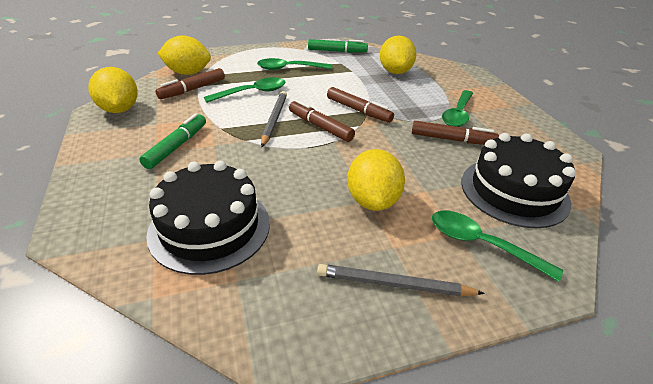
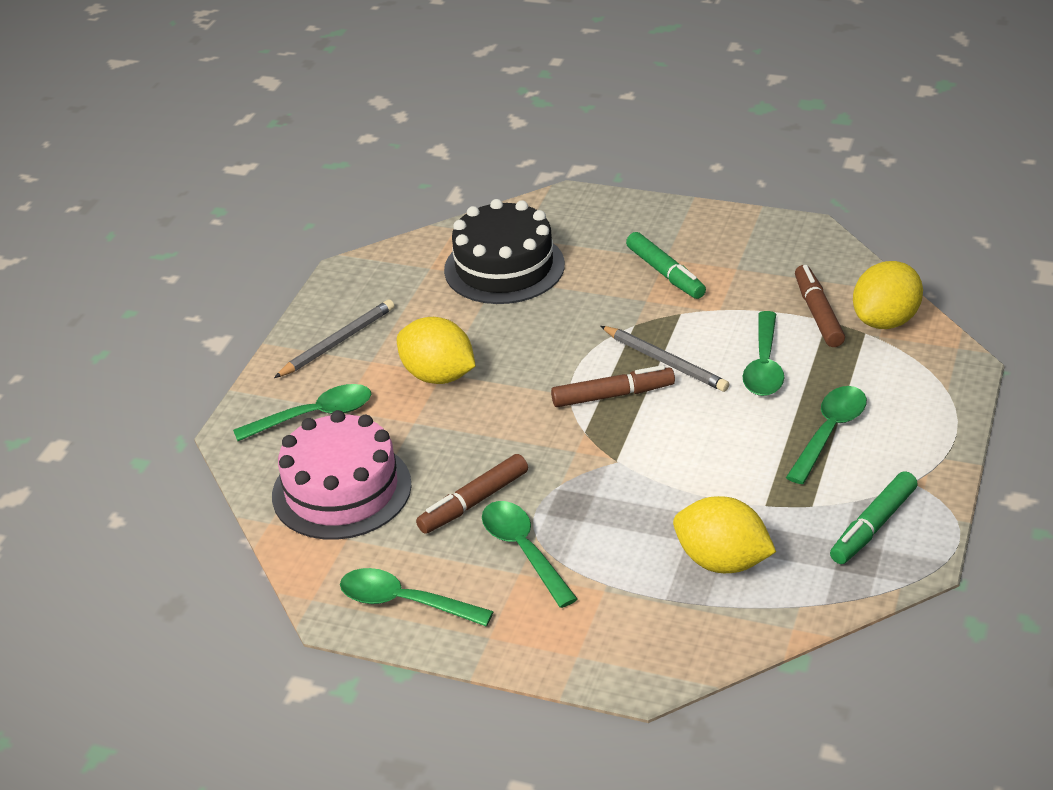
camera: 130 degrees right, 0 degrees up
(119, 109) = (798, 246): yellow lemon -> none
(358, 110) = (624, 449): brown marker -> none
(514, 191) = (341, 490): black cake -> pink cake
(535, 133) = (405, 602): none -> green spoon

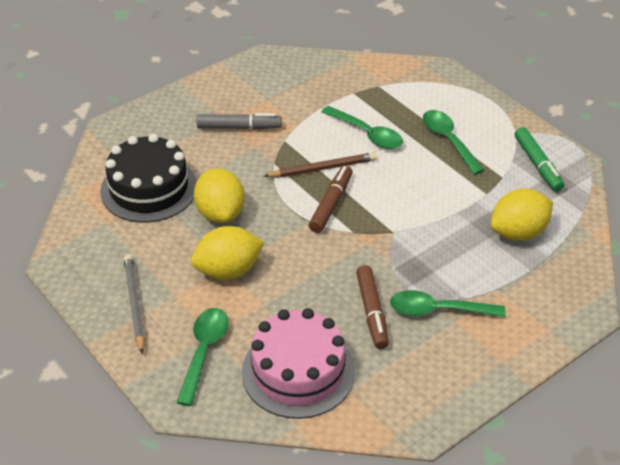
camera: 60 degrees left, 5 degrees up
(405, 602) = (438, 388): green spoon -> none
(665, 273) = (239, 127): green marker -> grey marker
(665, 362) = (322, 168): grey pencil -> brown pencil
(818, 313) = (343, 92): brown marker -> none
(885, 320) = (376, 74): yellow lemon -> yellow lemon (220, 213)

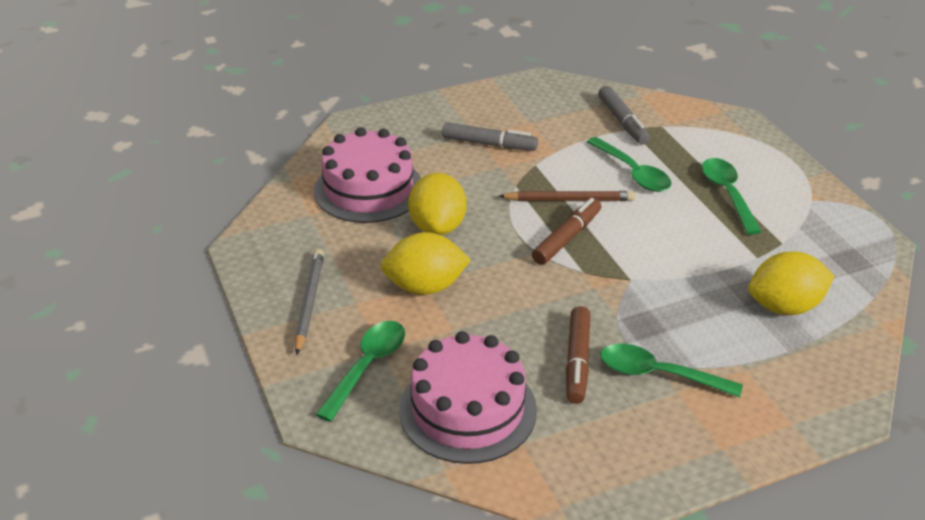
camera: 15 degrees right, 5 degrees down
(149, 188) = (368, 189): black cake -> pink cake
(345, 87) = (623, 122): none -> grey marker
(537, 164) = (830, 236): green marker -> none

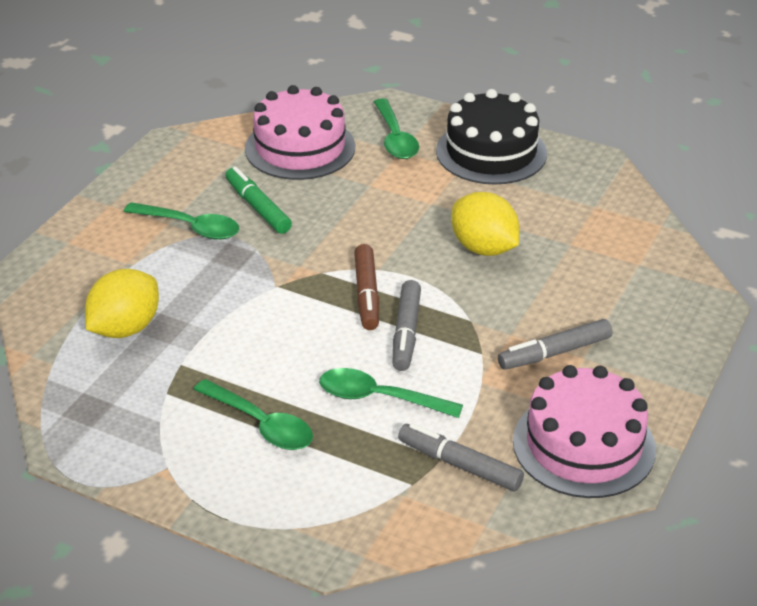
camera: 140 degrees right, 0 degrees up
(309, 302) = (491, 152): grey pencil -> black cake
(368, 189) = (586, 249): pink cake -> pink cake (583, 445)
(425, 287) = (427, 200): yellow lemon -> none
(569, 200) = (406, 333): brown pencil -> grey marker
(577, 361) = (258, 207): brown marker -> green marker
(658, 374) = (190, 227): green spoon -> green spoon turned 45 degrees clockwise

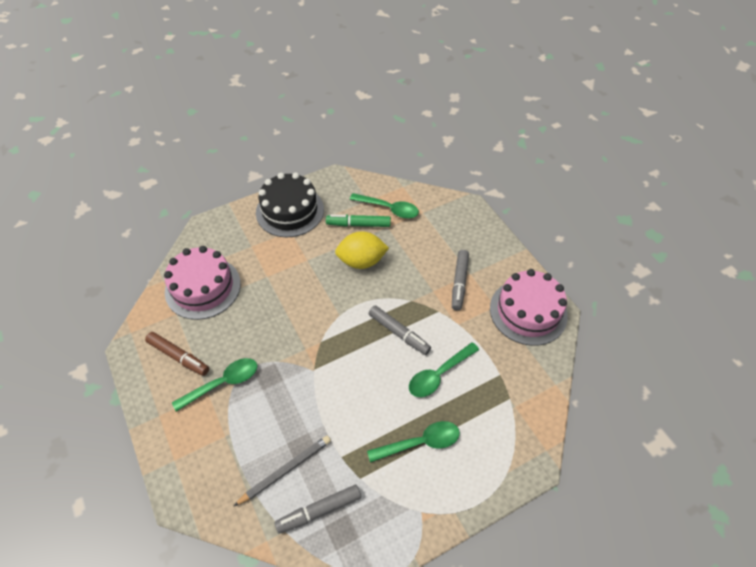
camera: 55 degrees left, 15 degrees up
(125, 328) = (285, 470): yellow lemon -> grey pencil
(258, 207) = (237, 339): green marker -> green marker (358, 224)
(367, 294) = (355, 332): brown marker -> brown marker (178, 356)
(395, 138) = (238, 241): green spoon -> green spoon (389, 209)
(459, 465) = (509, 369): grey marker -> grey marker (319, 511)

